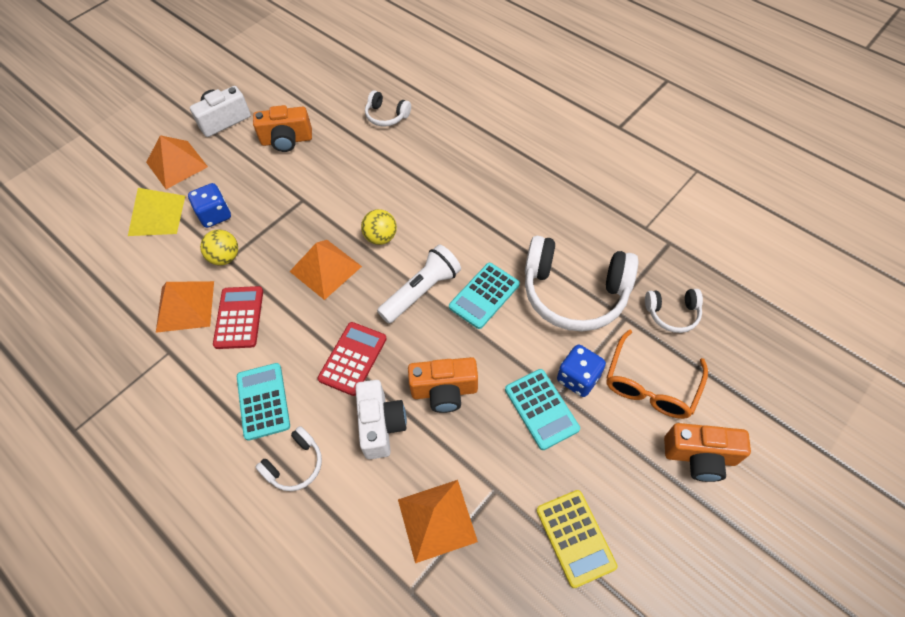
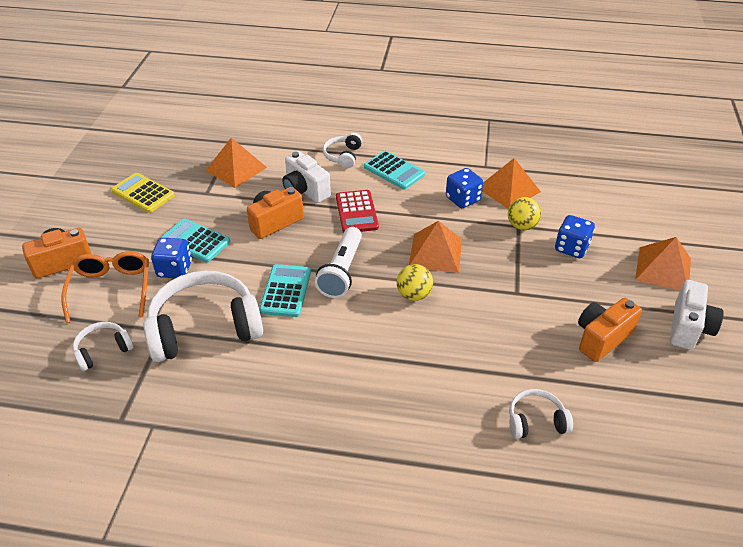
camera: 145 degrees right, 15 degrees down
(157, 215) = (615, 227): yellow pyramid -> none
(239, 317) = (463, 199): red calculator -> blue dice

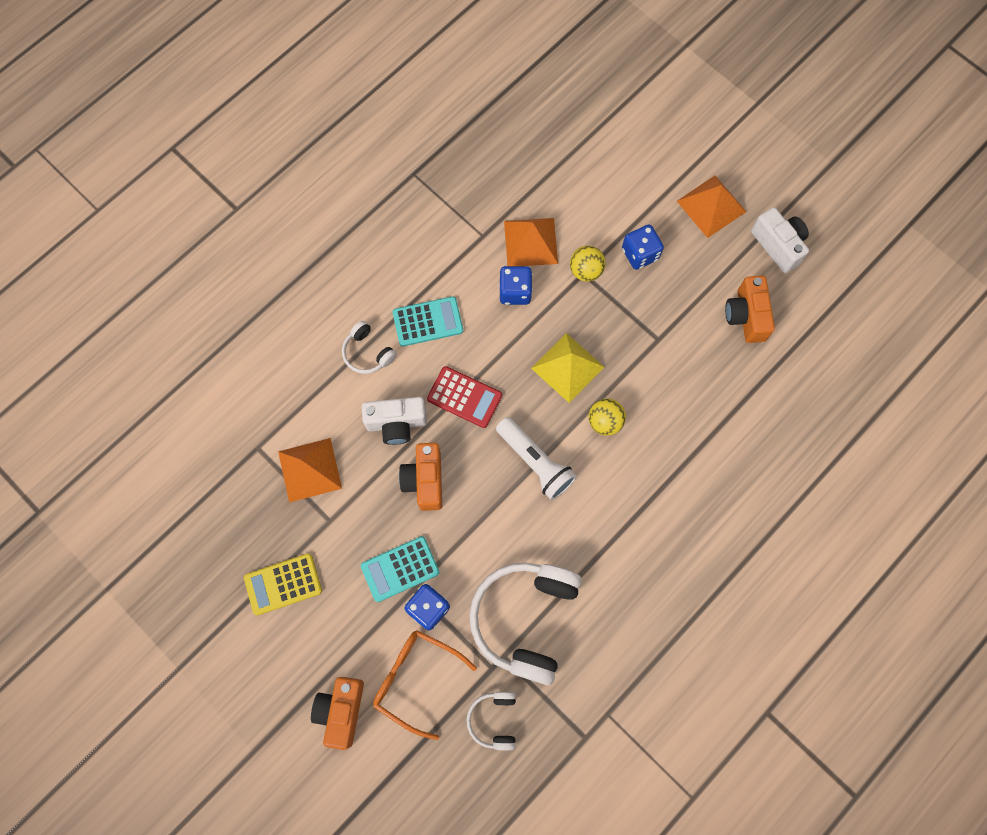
camera: 55 degrees left, 30 degrees up
(286, 291) = (527, 525): turquoise calculator -> none
(435, 252) = (567, 367): orange pyramid -> yellow pyramid
(536, 421) = (786, 426): white headphones -> none

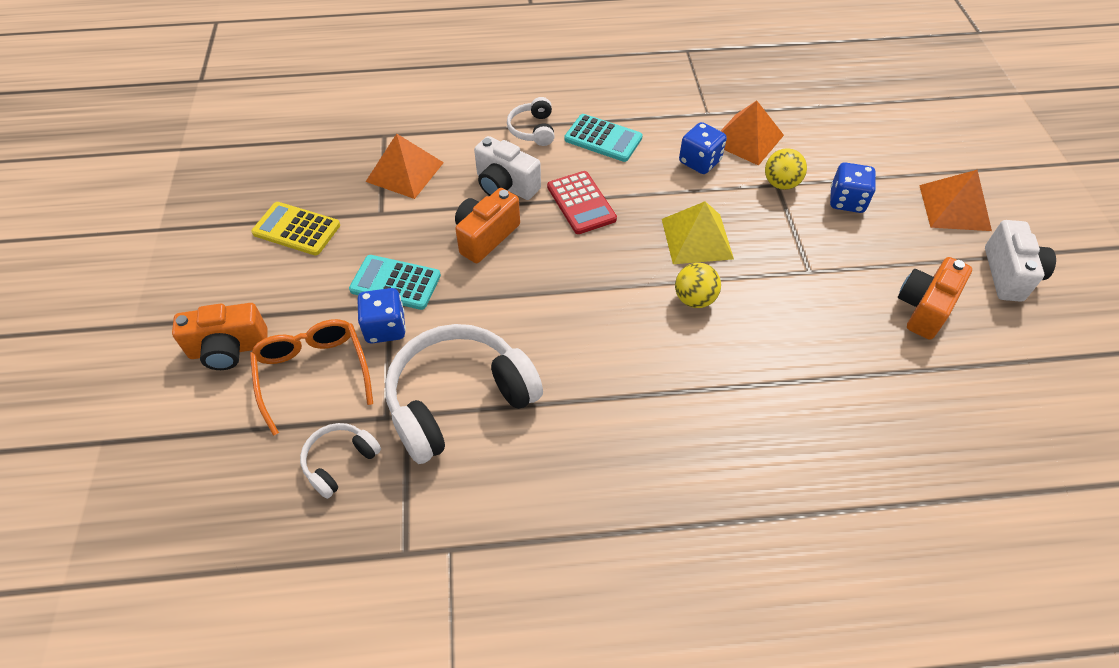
camera: 40 degrees right, 20 degrees down
(341, 710) = (229, 349): orange camera -> orange camera turned 150 degrees counterclockwise
(535, 462) = (596, 286): white flashlight -> none

